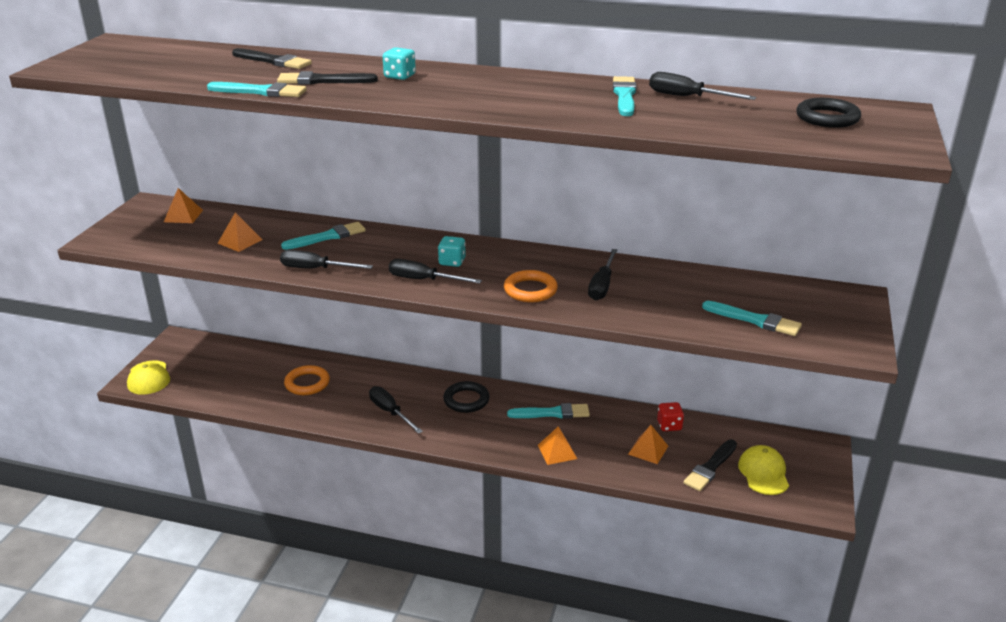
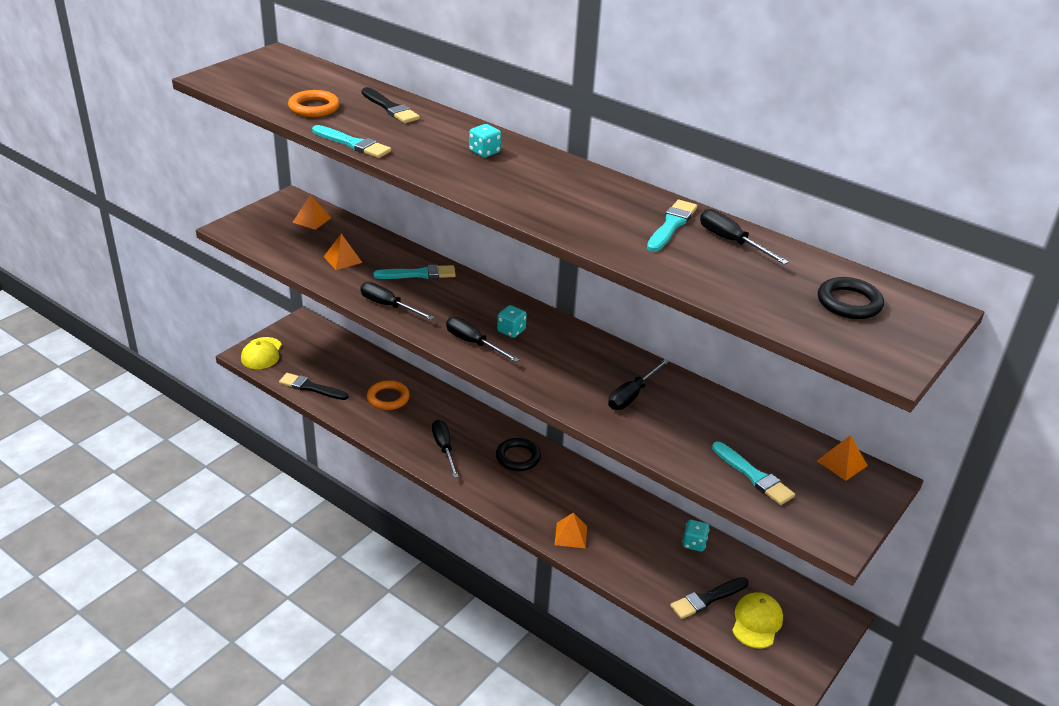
camera: 20 degrees right, 5 degrees up
(322, 81) = (414, 142): black brush -> black brush (311, 387)
(530, 290) = (562, 381): orange ring -> orange ring (314, 108)
(552, 413) = (589, 495): turquoise brush -> none
(648, 450) = (657, 561): orange pyramid -> orange pyramid (842, 463)
(669, 425) = (694, 543): red dice -> turquoise dice

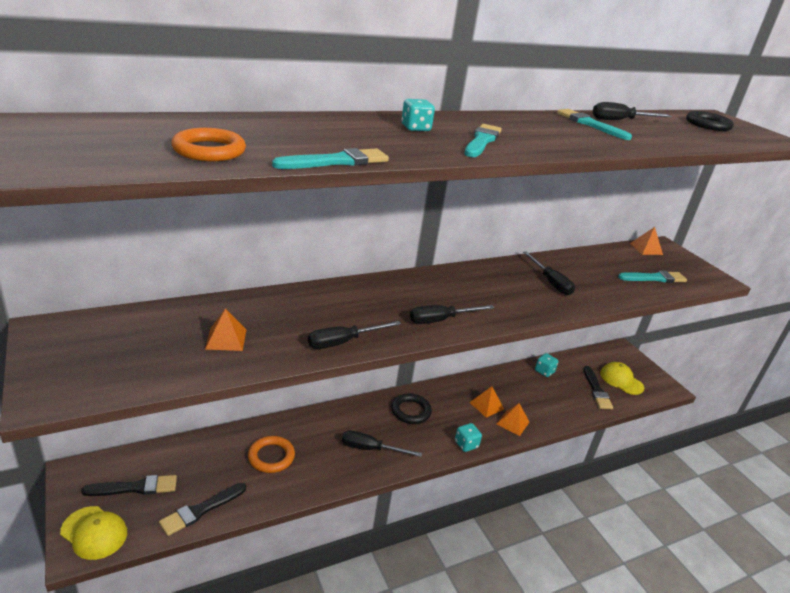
camera: 65 degrees left, 5 degrees down
(312, 220) = (115, 331): orange pyramid -> orange pyramid (486, 405)
(390, 108) = (266, 126): black brush -> black brush (135, 487)
(419, 274) = (303, 306): turquoise brush -> turquoise brush (482, 141)
(511, 331) = (435, 296): turquoise dice -> turquoise dice (466, 444)

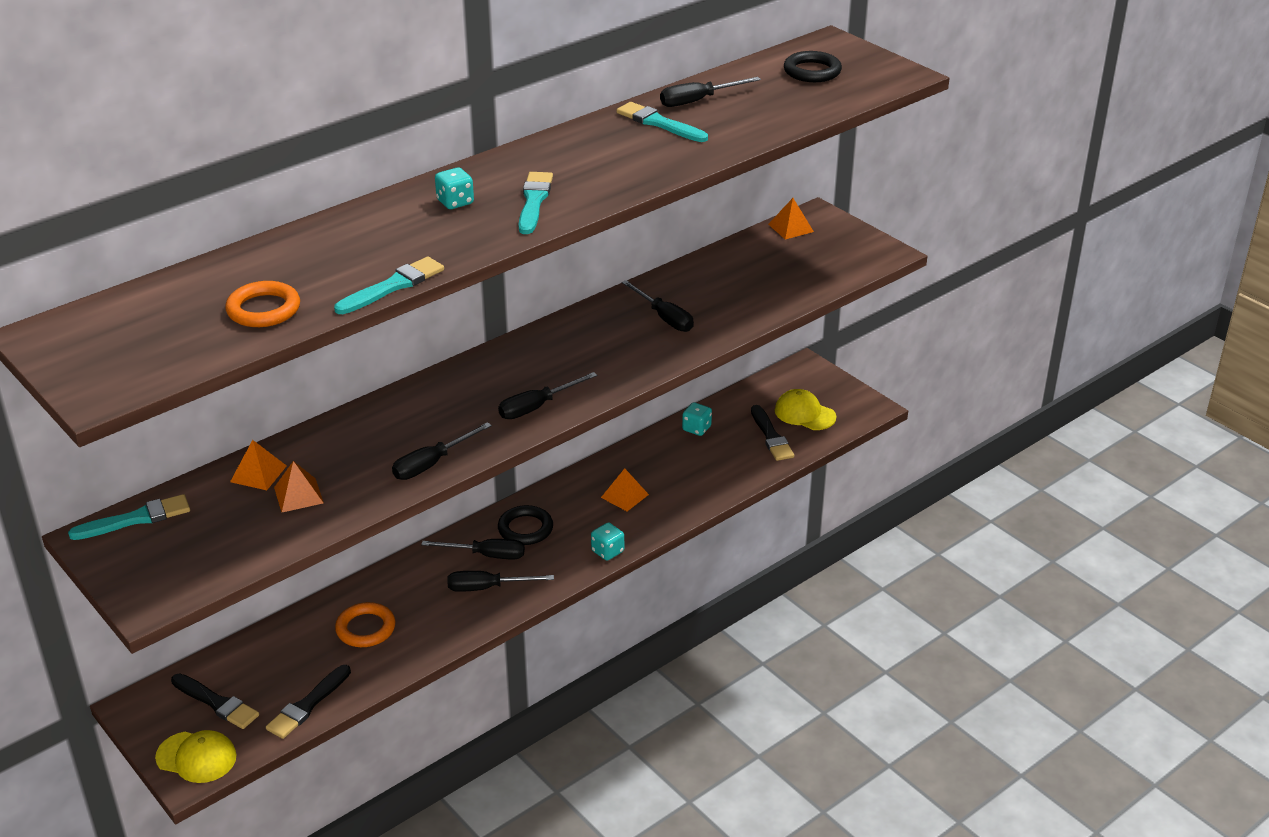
camera: 10 degrees left, 5 degrees up
(135, 487) = (216, 703): black brush -> black brush turned 60 degrees clockwise
(377, 423) = (486, 555): none -> black screwdriver
(513, 423) = (663, 509): orange pyramid -> orange pyramid (258, 473)
(654, 278) = (799, 274): turquoise brush -> turquoise brush (136, 519)

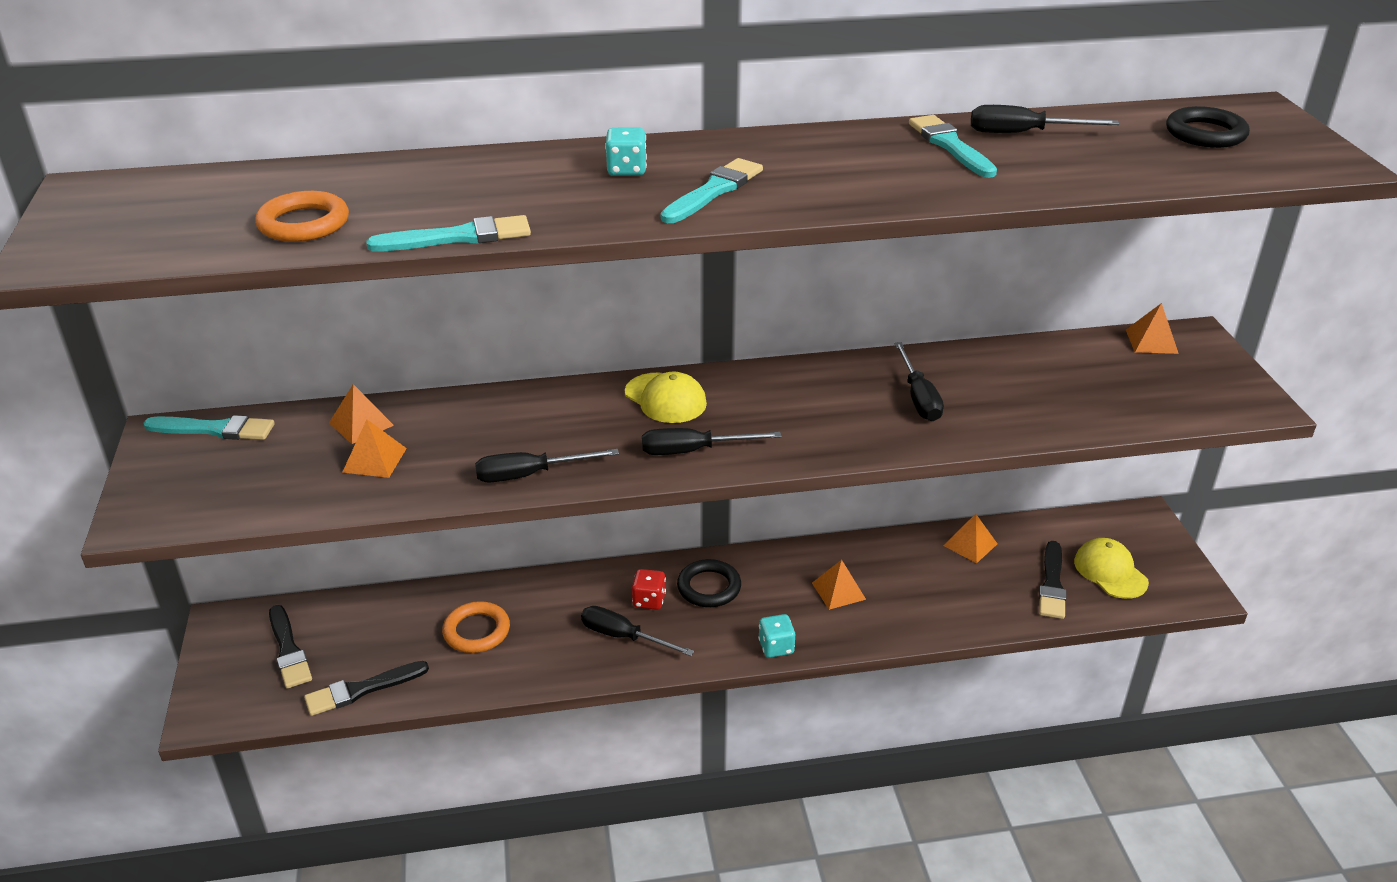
camera: 30 degrees right, 0 degrees up
(196, 757) = (226, 699): yellow cap -> yellow cap (665, 398)
(486, 555) = (649, 600): black screwdriver -> red dice
(696, 428) = (970, 544): turquoise dice -> orange pyramid

